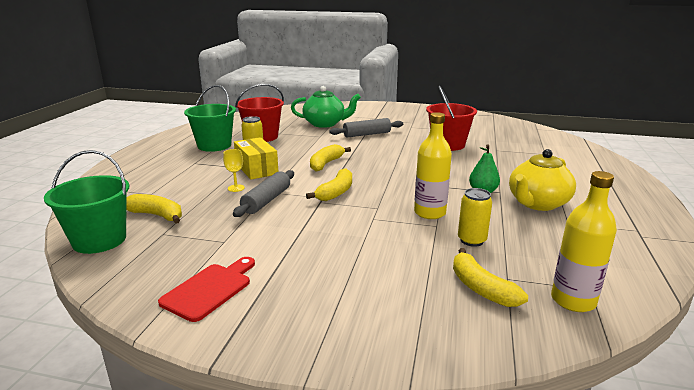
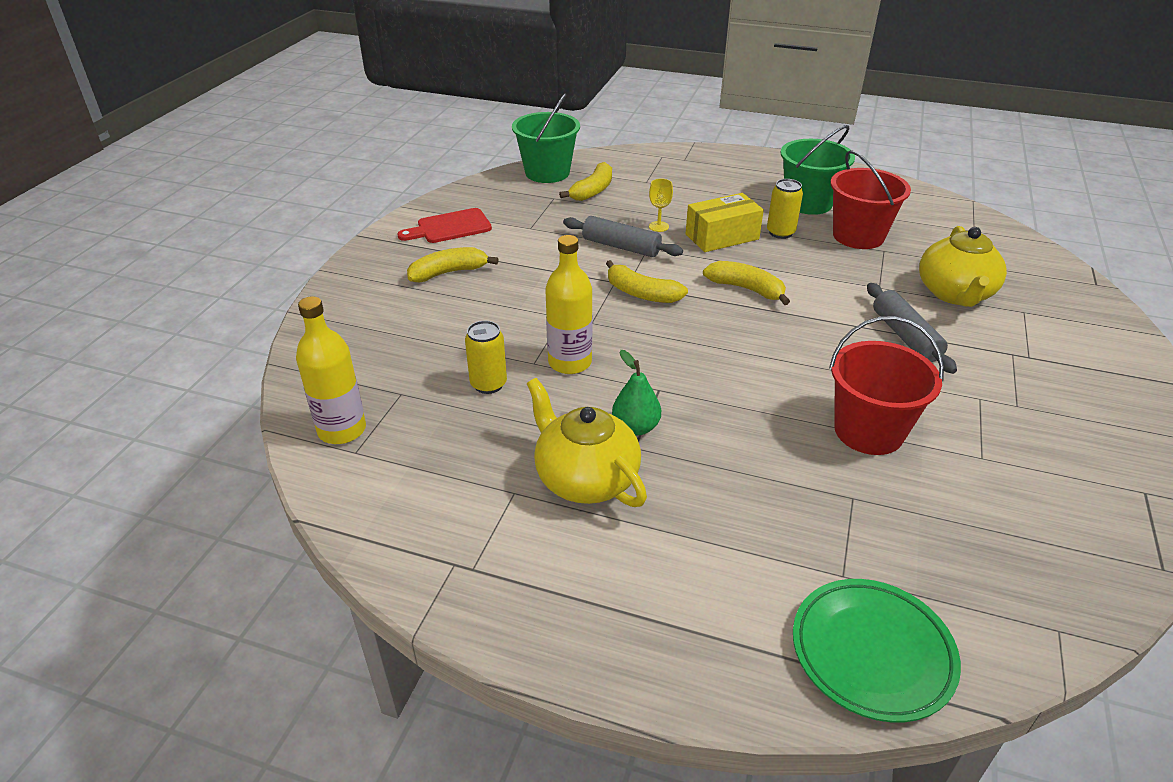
camera: 95 degrees right, 15 degrees up
(210, 289) = (450, 227): red cutting board -> red cutting board turned 120 degrees clockwise
(325, 124) = (954, 294): green teapot -> yellow teapot
(481, 288) = (391, 370): yellow banana -> yellow banana (449, 272)
(579, 151) = (872, 653): none -> green plate

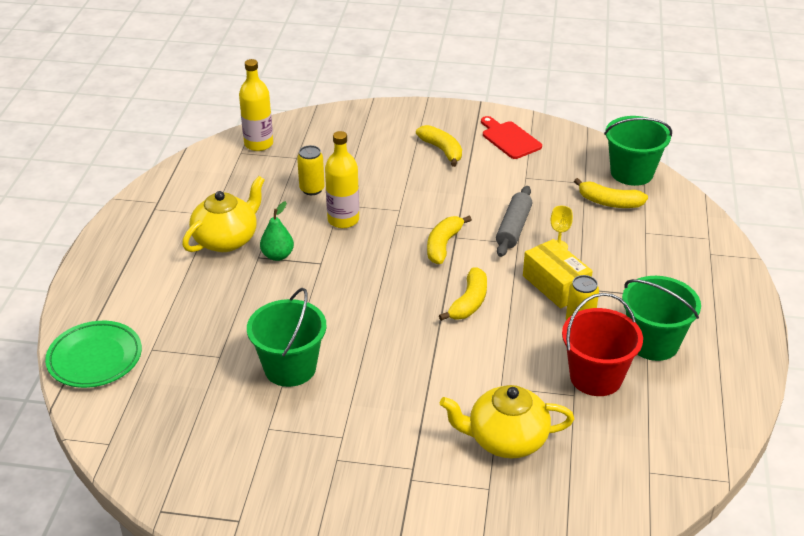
camera: 80 degrees right, 0 degrees up
(868, 431) = (290, 368): red bucket -> green bucket
(905, 336) = (422, 398): grey rolling pin -> none

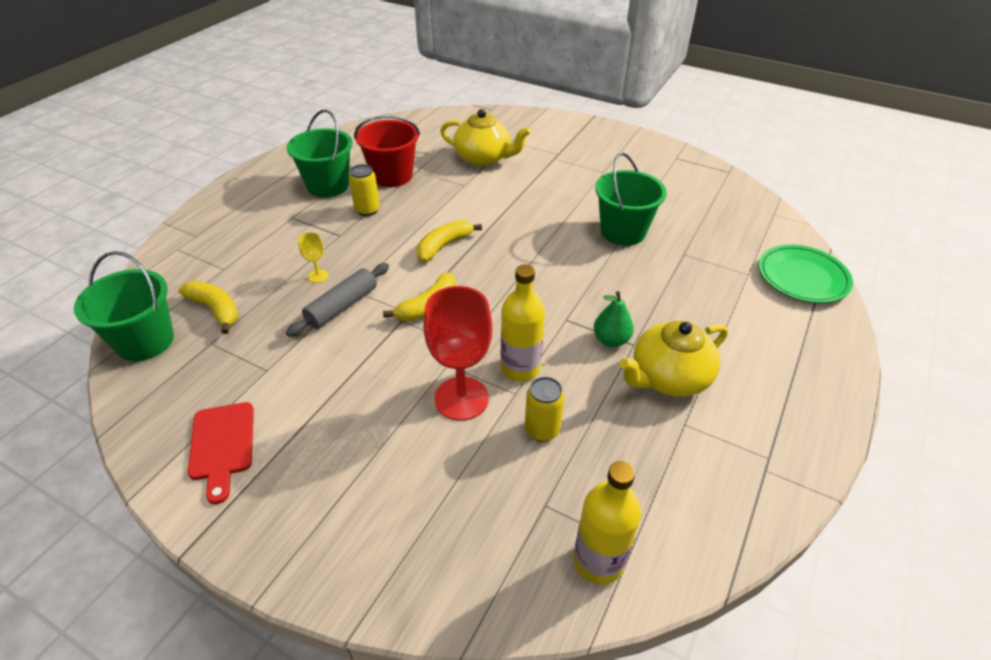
camera: 160 degrees left, 5 degrees up
(376, 193) = (461, 398): none -> red goblet
(442, 150) = (328, 451): yellow banana -> none
(555, 285) = (357, 242): yellow box -> none

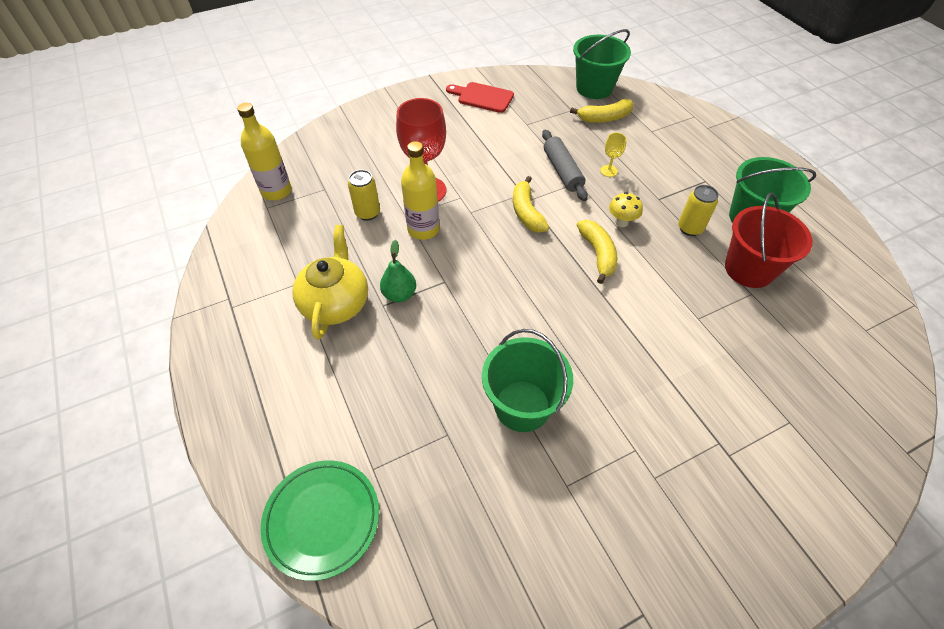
camera: 125 degrees right, 10 degrees up
(391, 246) = (621, 222): none -> yellow mushroom
(483, 158) = (752, 366): yellow teapot -> none

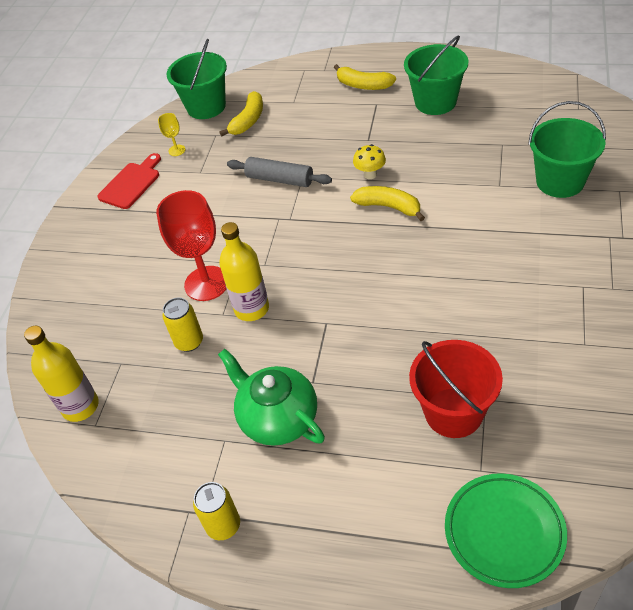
camera: 45 degrees left, 5 degrees down
(336, 303) = (277, 418): yellow teapot -> green teapot
(399, 294) = (311, 363): green pear -> none
(482, 97) = (131, 183): red cutting board -> red cutting board turned 150 degrees clockwise
(522, 406) = (495, 334): green bucket -> green bucket (560, 181)
(526, 212) = (302, 227): yellow banana -> yellow banana (363, 85)
(608, 171) = (309, 151): yellow goblet -> yellow goblet (177, 150)
(690, 228) = (413, 140): yellow can -> yellow can (223, 525)
(749, 269) = (480, 132): red bucket -> red bucket (453, 412)

